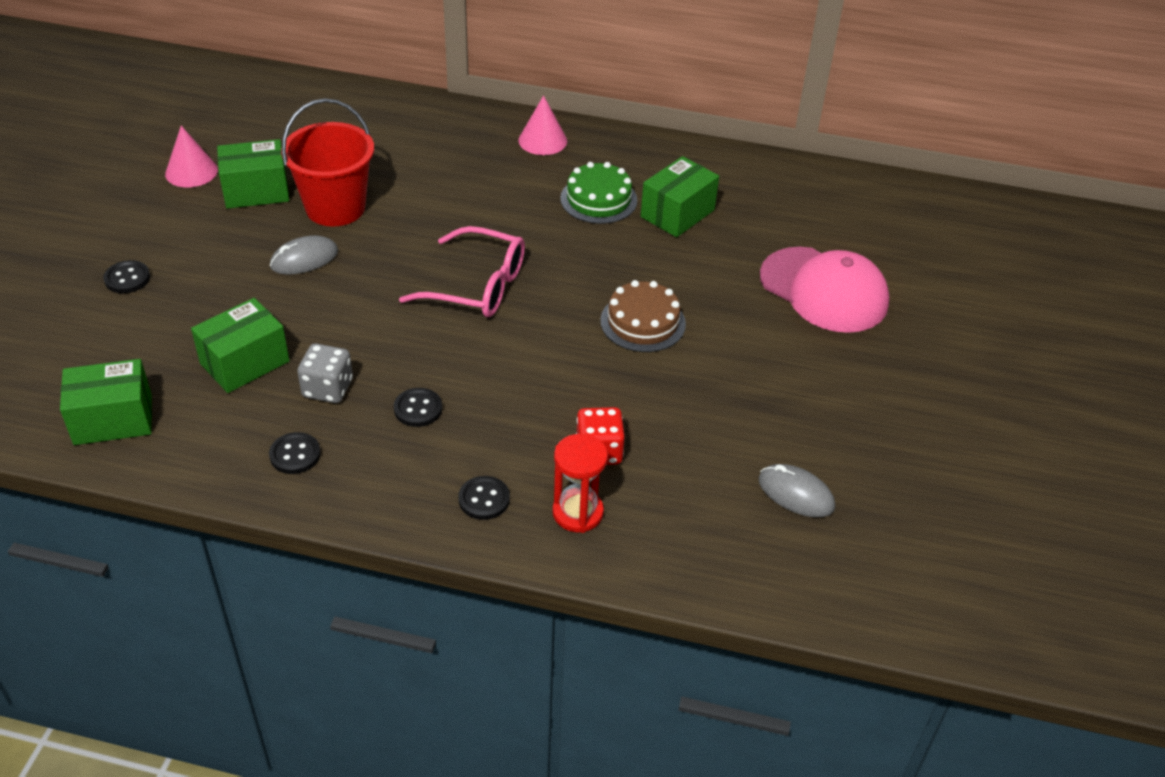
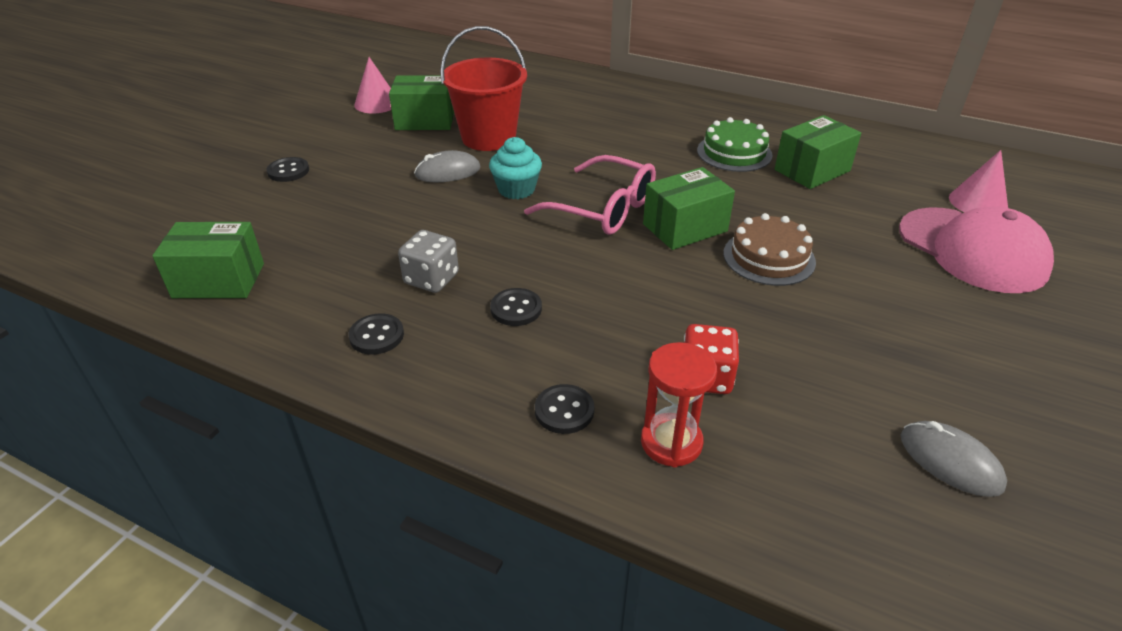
camera: 15 degrees right, 5 degrees down
(245, 362) = (361, 247): green box -> green box (685, 227)
(383, 273) = (516, 189): none -> turquoise cupcake
(542, 140) = (687, 106): pink cone -> pink cone (978, 202)

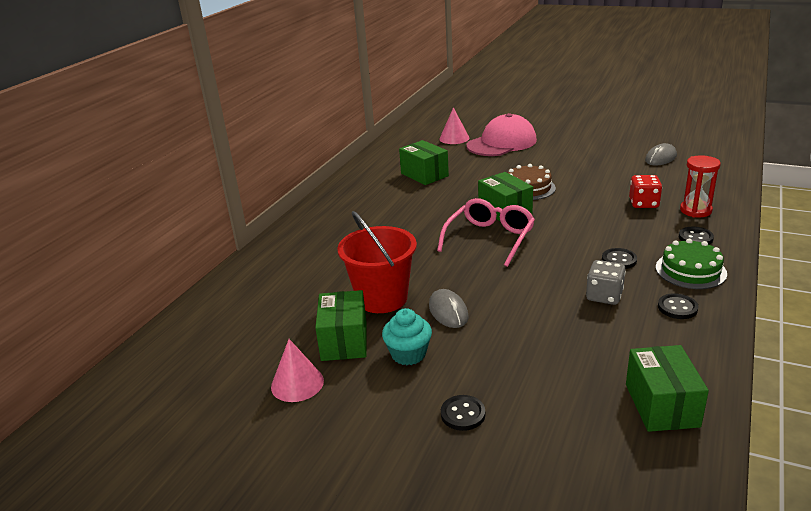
camera: 90 degrees left, 10 degrees down
(516, 189) = (471, 275): turquoise cupcake -> turquoise cupcake (408, 354)
(734, 153) = (403, 197): green cake -> green cake (690, 270)

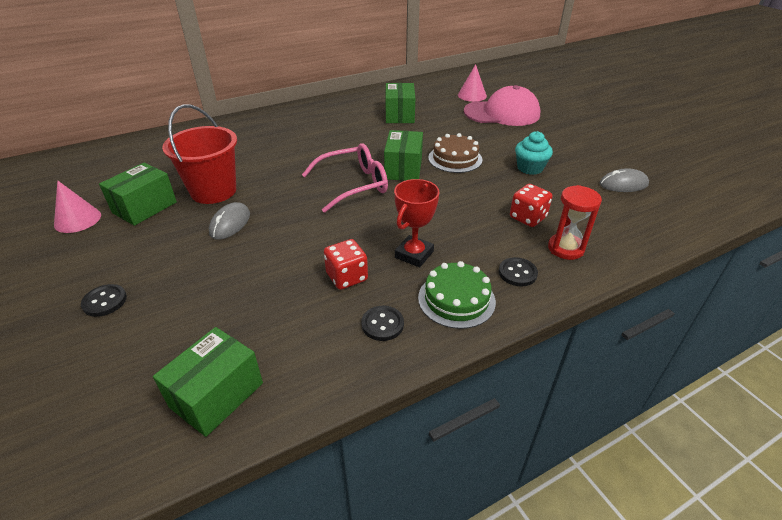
camera: 35 degrees right, 10 degrees up
(408, 354) = (156, 239): turquoise cupcake -> turquoise cupcake (530, 168)
(604, 296) = (347, 277): grey dice -> red dice
(619, 260) = (414, 254): black button -> red trophy

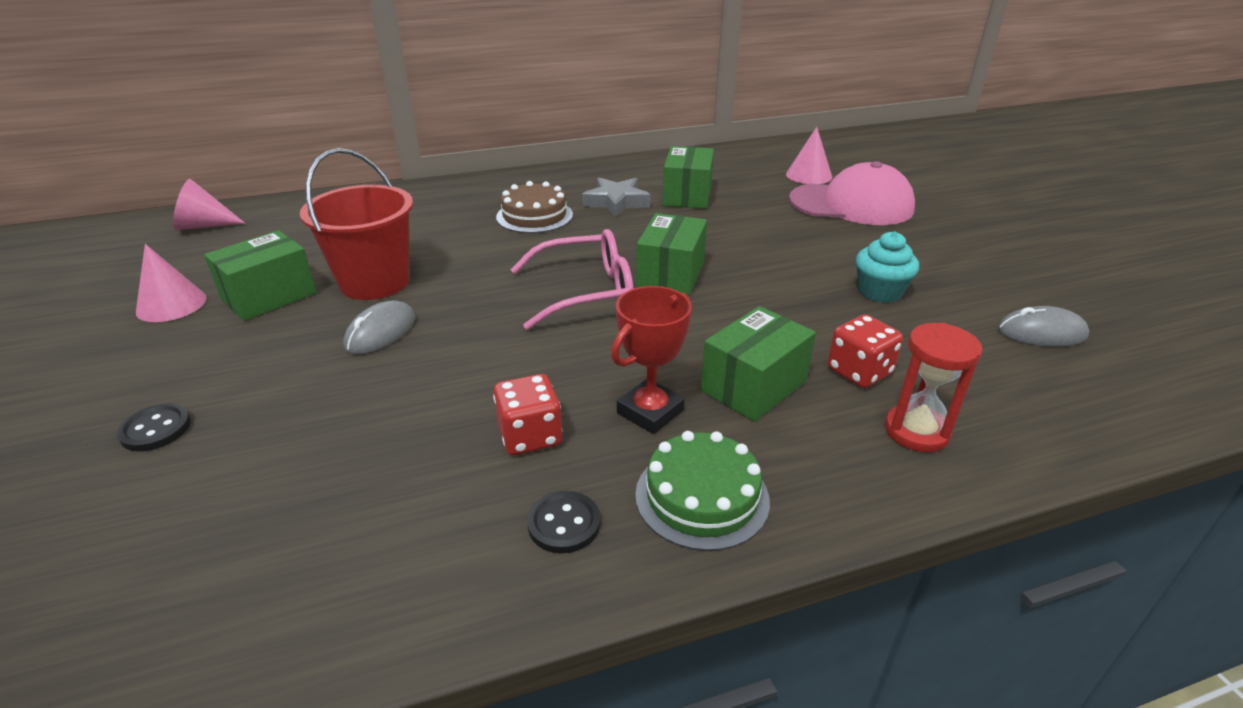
camera: 10 degrees right, 5 degrees down
(76, 162) = (204, 225): none -> pink cone
(217, 395) = (257, 607): green box -> green box (753, 386)
(355, 123) = (616, 202): none -> grey star
(455, 158) = (758, 266): brown cake -> brown cake (534, 216)
(517, 273) = (820, 464): black button -> none

